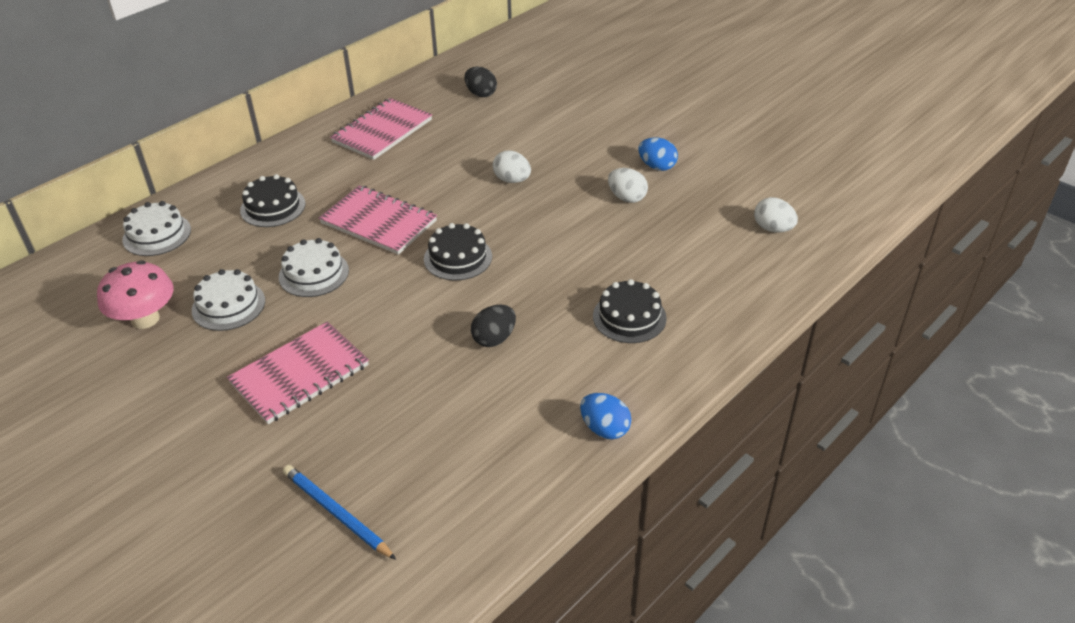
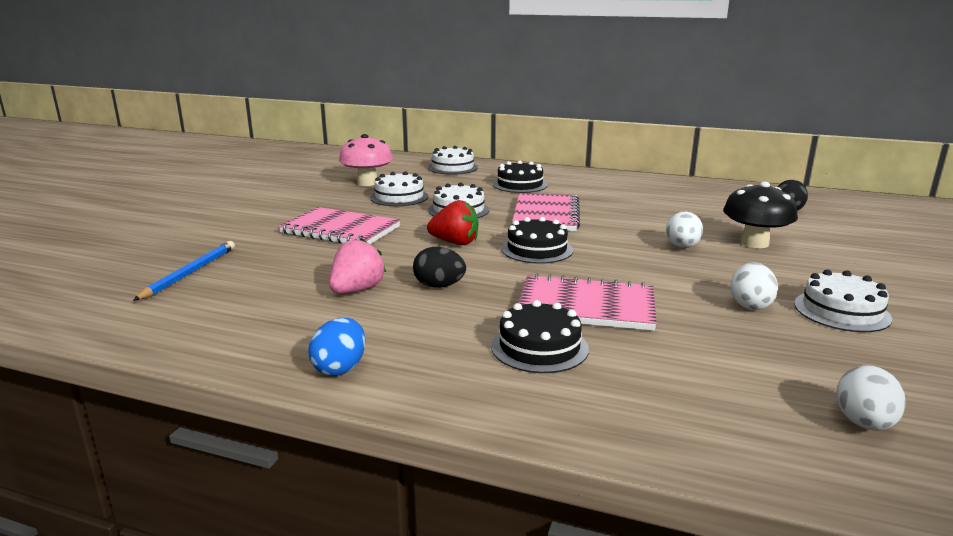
camera: 65 degrees right, 20 degrees down
(382, 131) = (664, 192): pink notebook -> pink notebook (586, 306)
(403, 302) = (455, 243): none -> red strawberry
(468, 392) = (357, 290): none -> pink strawberry
(531, 143) = (754, 243): none -> black mushroom
(657, 166) = (841, 311): blue egg -> white cake

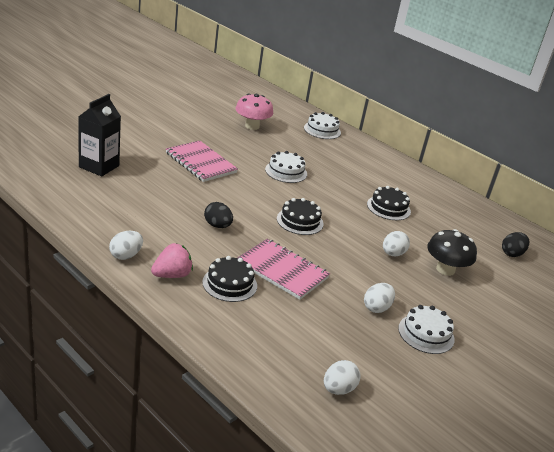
camera: 20 degrees right, 10 degrees up
(190, 273) = (99, 166): blue pencil -> black carton
(340, 368) = (126, 255): blue egg -> white egg
(357, 290) = (172, 211): pink strawberry -> pink strawberry (172, 275)
(399, 197) = (260, 147): white cake -> none
(455, 243) = (257, 198): red strawberry -> none
(520, 185) = (350, 163): black cake -> black cake (388, 208)
(546, 215) = (337, 196): pink notebook -> none

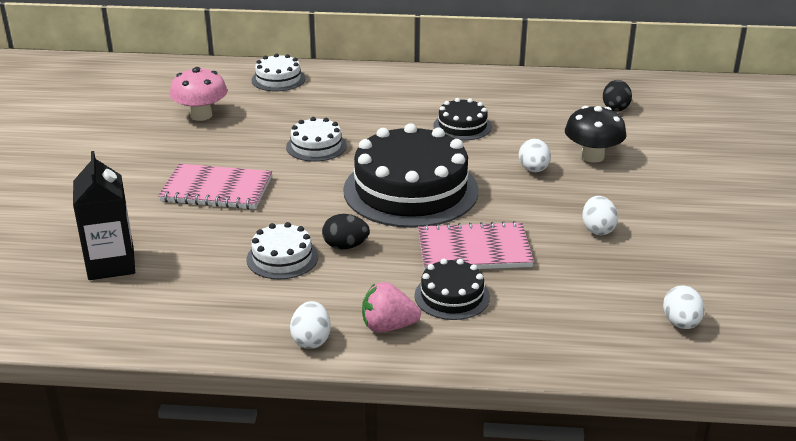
camera: 35 degrees left, 0 degrees up
(172, 275) = (388, 326): pink strawberry -> pink strawberry turned 105 degrees counterclockwise
(300, 221) = (411, 190): black cake -> black cake, size x2.08
(426, 334) = (664, 225): white cake -> white cake (282, 258)

